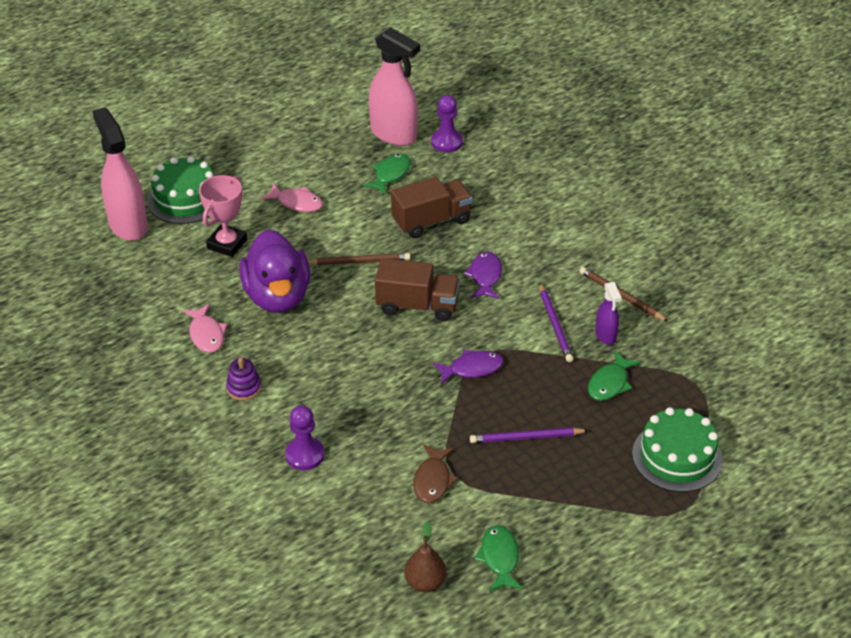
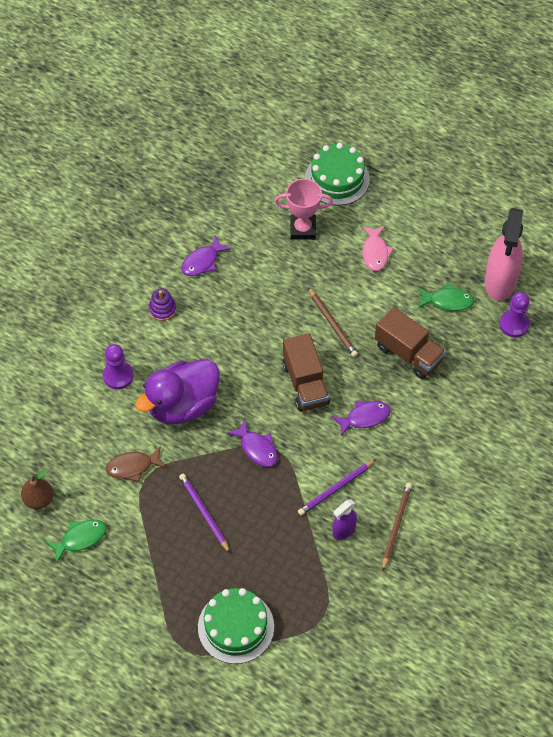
camera: 65 degrees right, 15 degrees up
(128, 225) = (287, 158): pink spray bottle -> none
(206, 334) = (202, 262): pink fish -> purple fish
(277, 296) = (265, 287): purple duck -> purple duck (182, 405)
(610, 383) = (291, 551): green fish -> none

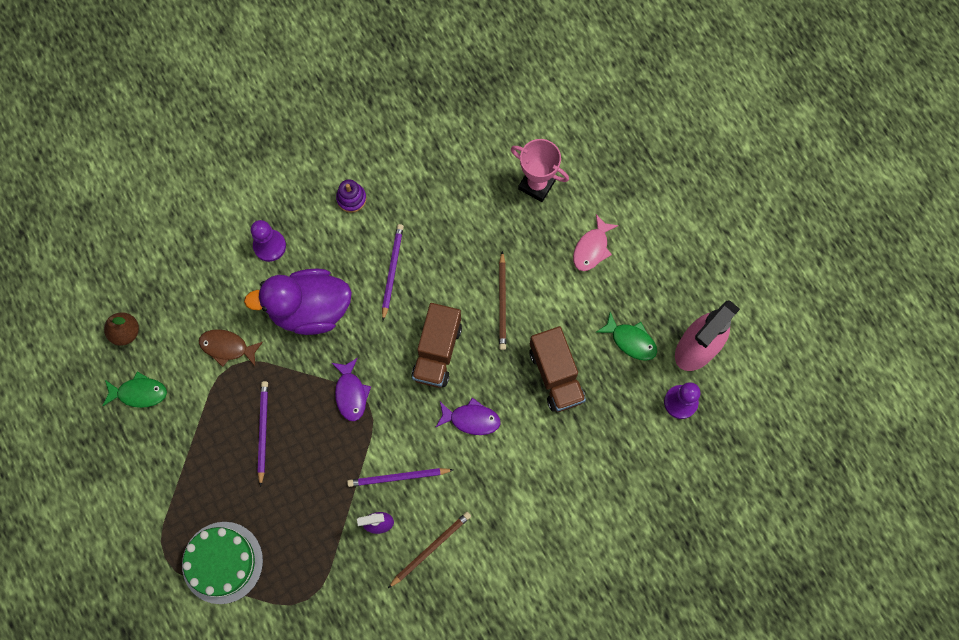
camera: 30 degrees right, 15 degrees up
(202, 262) = (419, 168): purple fish -> none
(230, 344) = (392, 271): none -> purple pencil
(337, 179) = (605, 147): green cake -> none

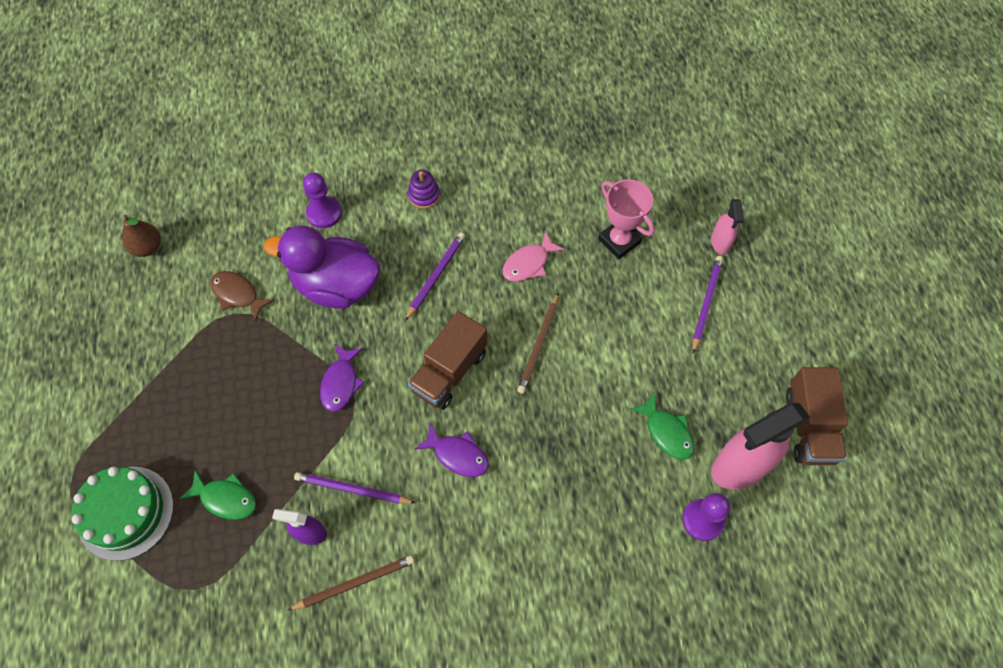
camera: 20 degrees right, 10 degrees down
(139, 393) = (130, 308): green fish -> green fish (225, 498)
(263, 431) = (233, 390): purple pencil -> purple pencil (706, 303)
(556, 375) = (569, 440): brown truck -> brown truck (809, 426)
(592, 248) = (656, 322): pink fish -> pink fish (528, 263)
(622, 157) = (720, 242): none -> pink spray bottle

